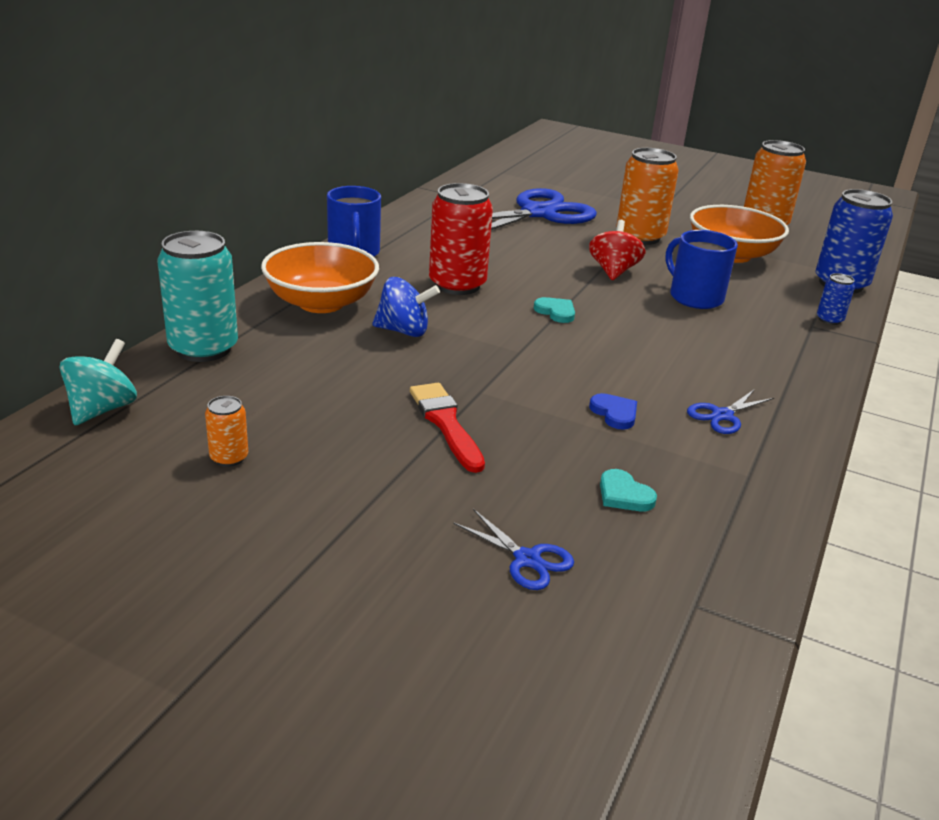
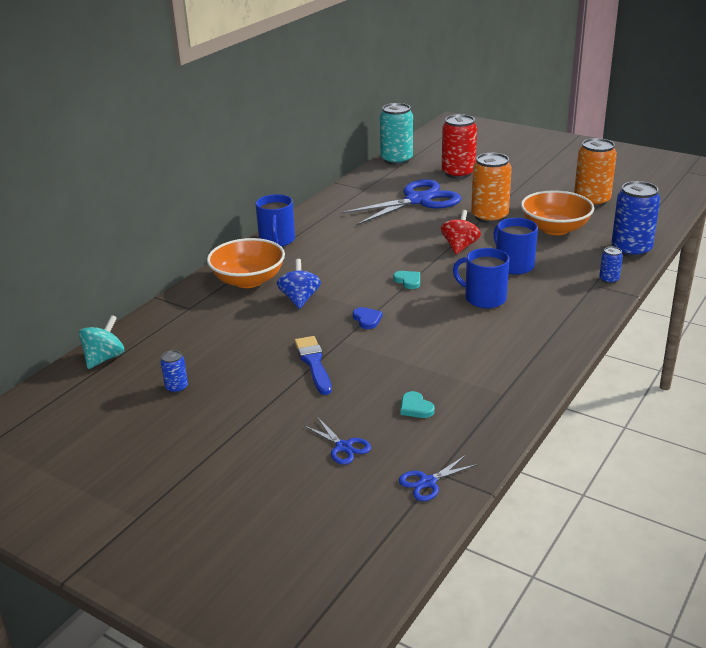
camera: 10 degrees right, 0 degrees up
(203, 348) = (168, 316): turquoise can -> turquoise can (396, 160)
(229, 458) = (176, 387): orange can -> blue can
(404, 331) = (300, 299): blue spinning top -> blue spinning top turned 105 degrees counterclockwise
(446, 423) = (313, 363): red brush -> blue brush
(457, 285) = (344, 263): red can -> red can (458, 173)
(614, 413) = (426, 354): blue heart -> blue heart (367, 319)
(670, 338) = (484, 298): none -> blue mug
(722, 415) = (500, 354): blue scissors -> blue scissors (428, 482)

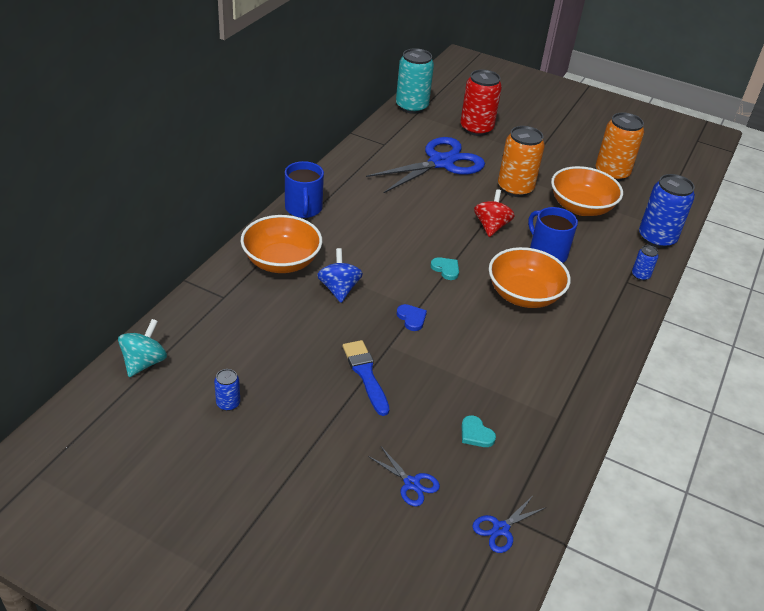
camera: 10 degrees left, 10 degrees up
(484, 298) = (524, 295): blue mug -> orange bowl

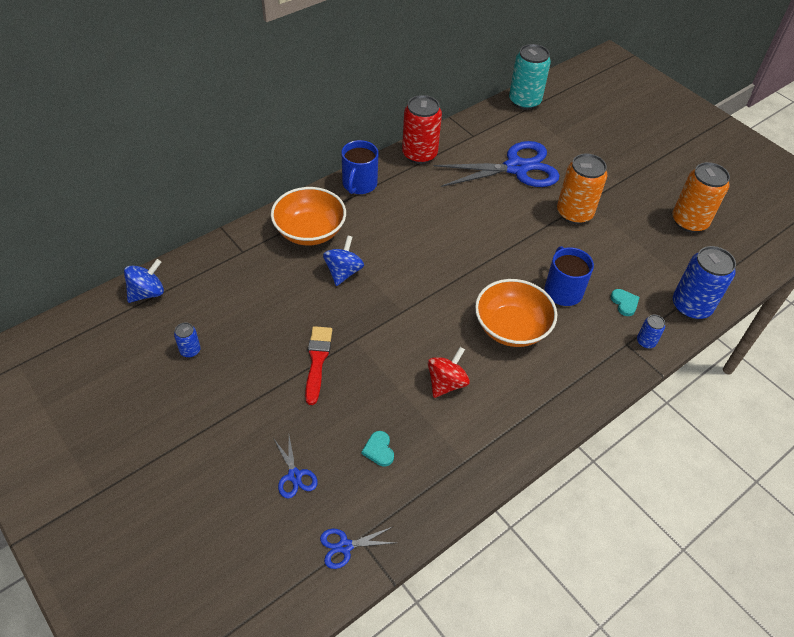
camera: 25 degrees right, 10 degrees up
(144, 362) = (147, 293): turquoise spinning top -> blue spinning top
(365, 374) = (317, 361): blue brush -> red brush
(411, 318) = (390, 320): blue heart -> none
(446, 269) = (452, 280): turquoise heart -> turquoise heart (624, 303)
(476, 128) = (575, 139): red can -> red can (419, 154)
(491, 226) = (524, 247): red spinning top -> red spinning top (446, 383)
(581, 207) = (630, 251): orange bowl -> none

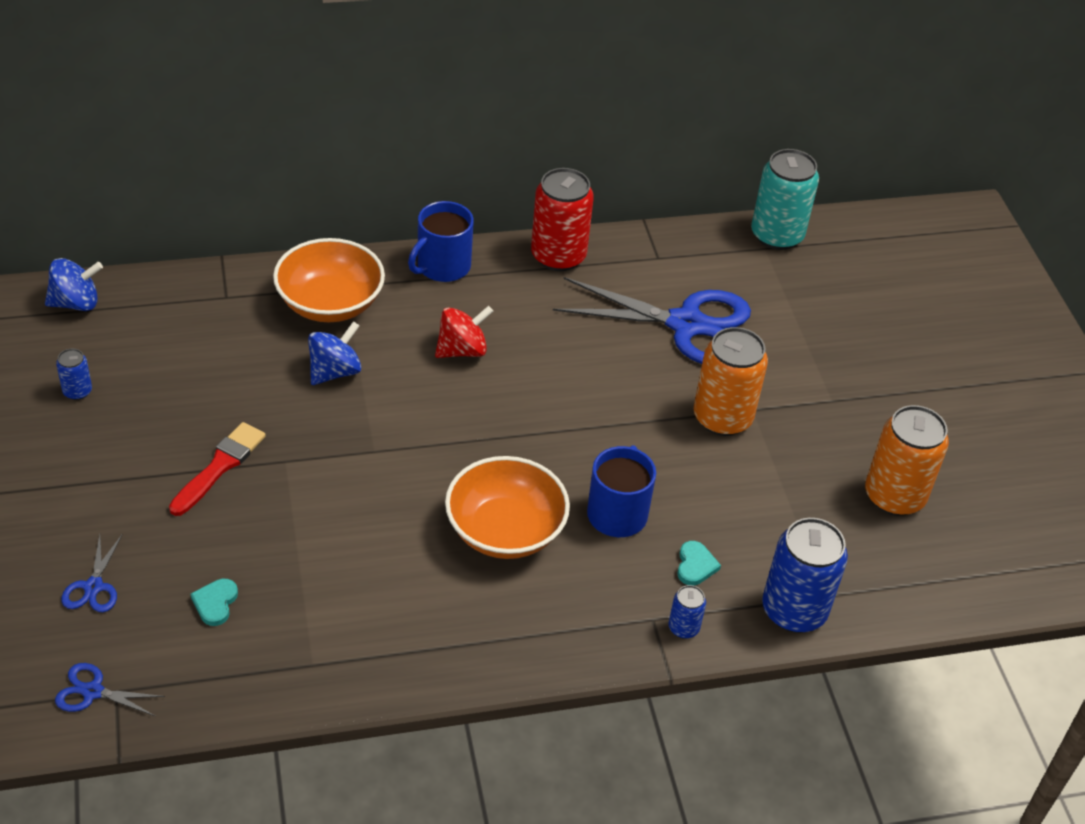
camera: 25 degrees right, 5 degrees down
(446, 383) = (362, 562): red spinning top -> red spinning top (462, 350)

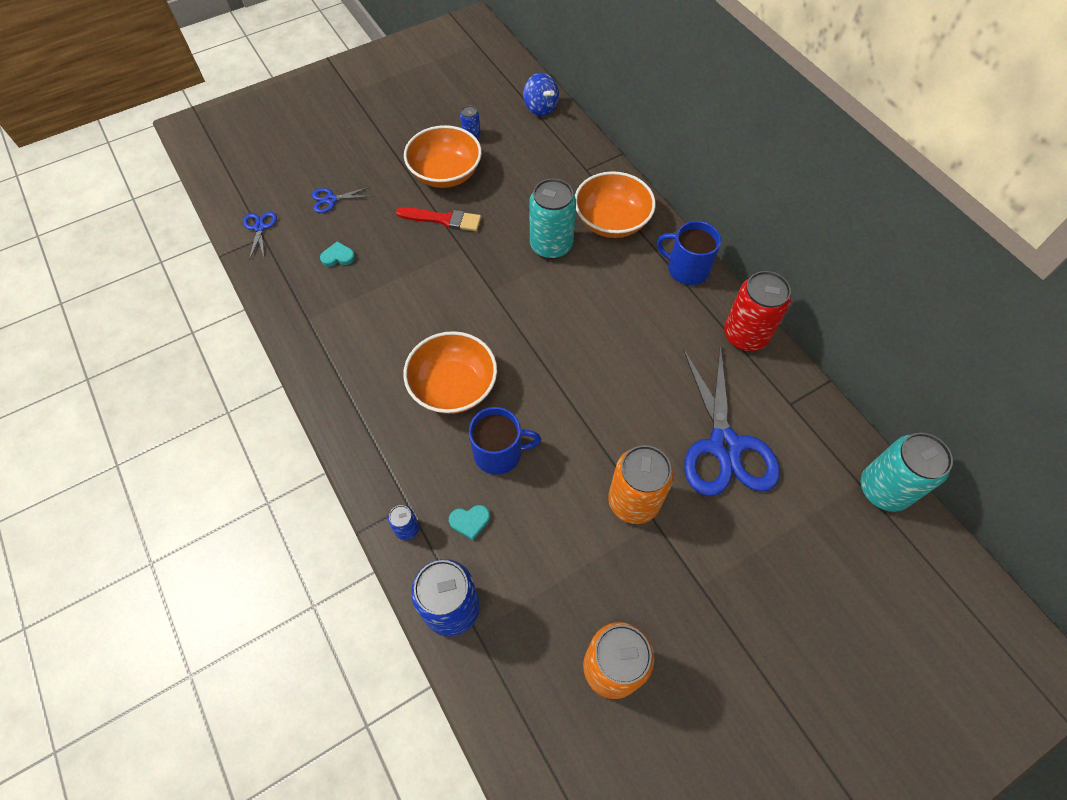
camera: 75 degrees right, 15 degrees up
(132, 440) = (445, 173): none -> orange bowl
(334, 371) = (551, 245): blue spinning top -> turquoise can
(462, 350) = (610, 307): red spinning top -> none

